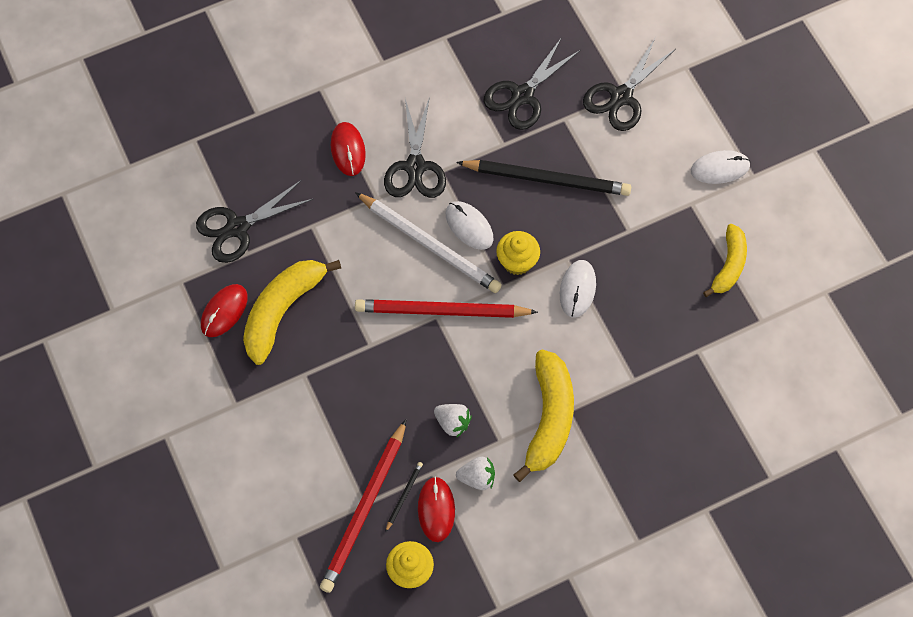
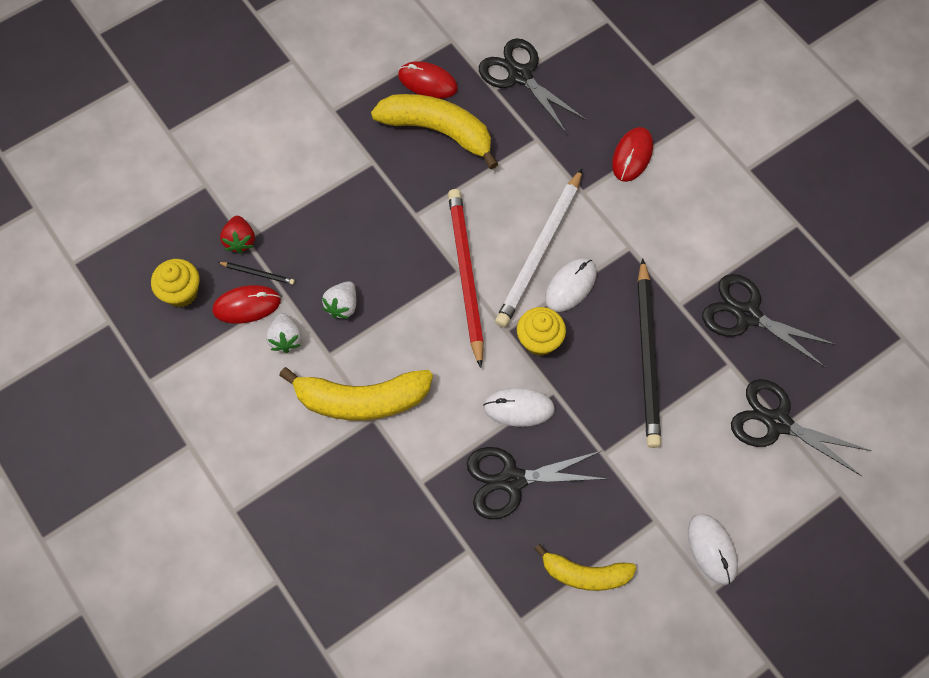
camera: 80 degrees right, 0 degrees up
(348, 150) = (632, 155): red mouse -> red mouse turned 45 degrees counterclockwise
(365, 509) = (240, 241): red pencil -> red strawberry
(415, 167) = (629, 222): black scissors -> black scissors (512, 480)

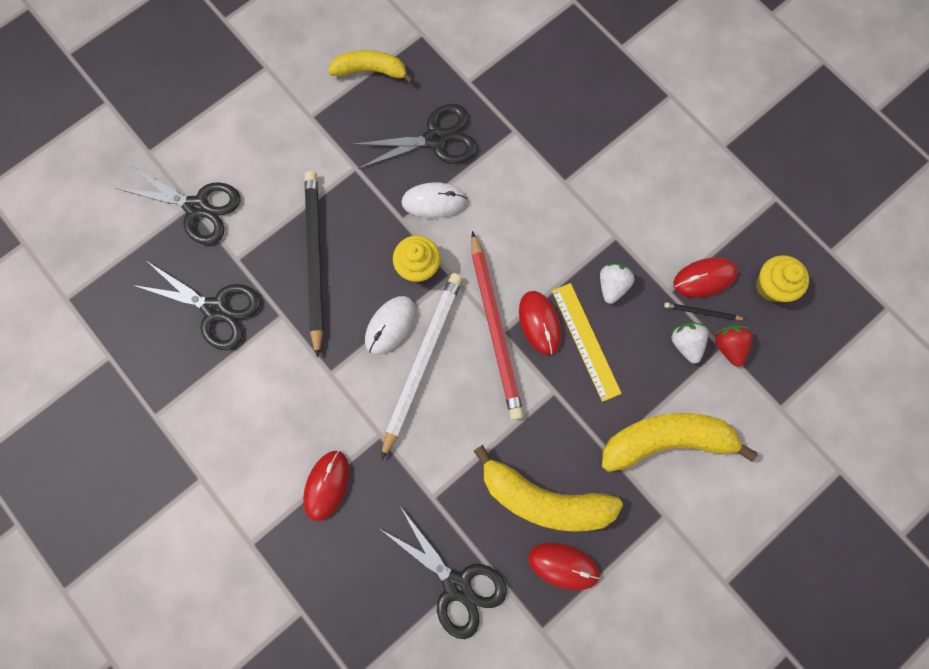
camera: 175 degrees right, 10 degrees up
(285, 338) = (660, 248): white strawberry -> white strawberry (685, 343)
(361, 400) = (578, 197): yellow banana -> yellow banana (666, 440)
(378, 256) = (586, 341): none -> yellow ruler
(421, 276) = (539, 323): none -> red mouse
(712, 549) = (264, 98): white mouse -> none

